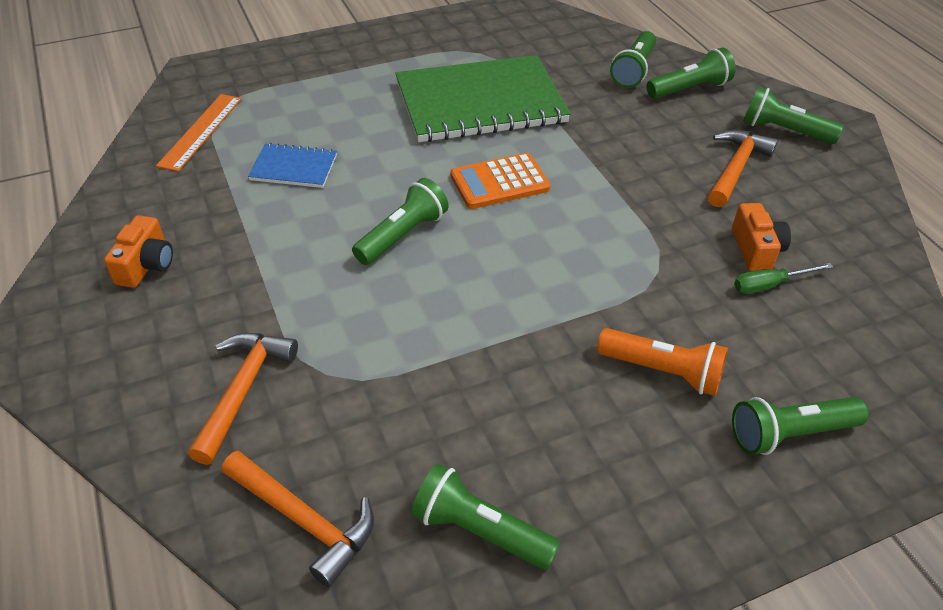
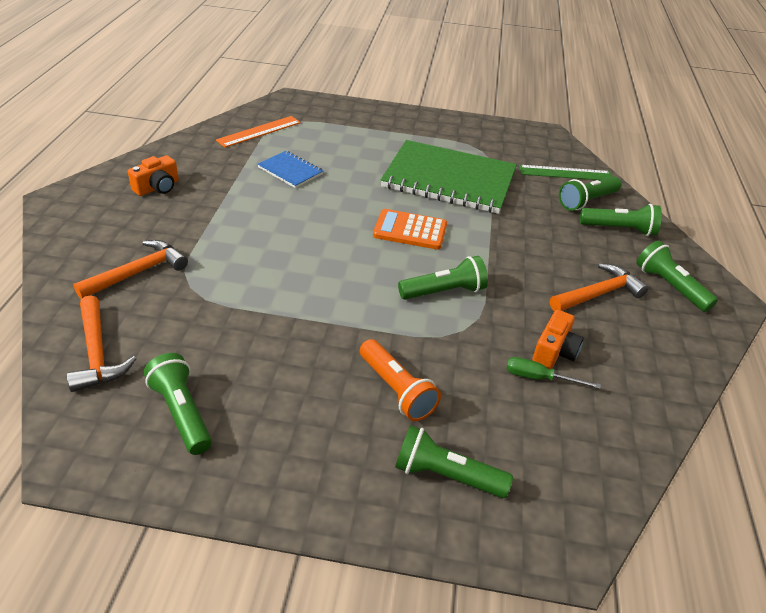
camera: 30 degrees right, 5 degrees down
(402, 235) = (314, 233): green flashlight -> green flashlight (444, 291)
(585, 46) = (565, 173): none -> green ruler

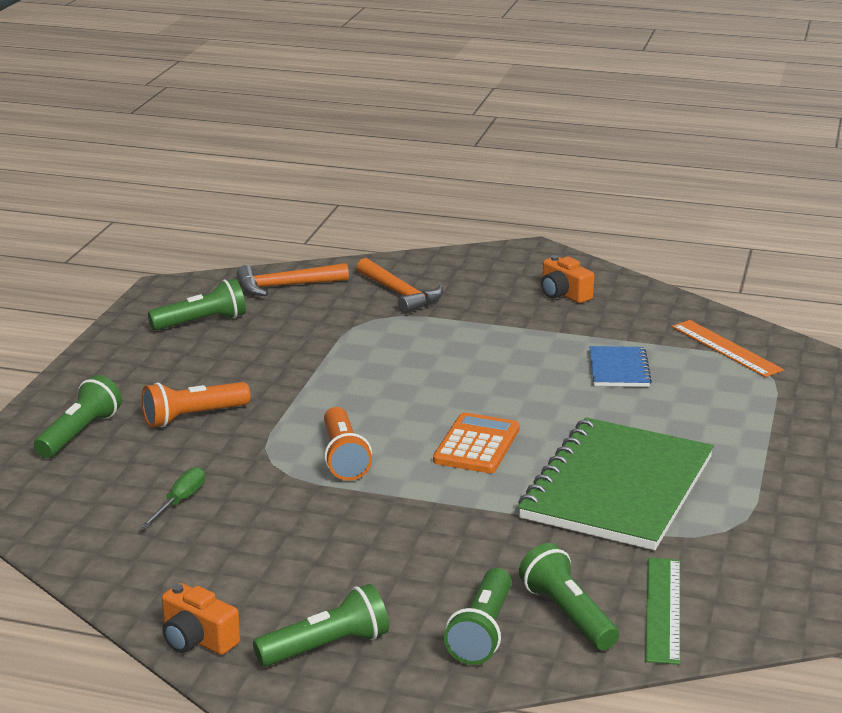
camera: 100 degrees right, 15 degrees down
(290, 171) = (619, 369): blue notebook -> blue notebook turned 45 degrees counterclockwise
(444, 291) = (344, 457): green flashlight -> orange flashlight
(554, 351) = (219, 519): orange camera -> orange camera (197, 639)
(598, 294) = (320, 574): orange hammer -> none

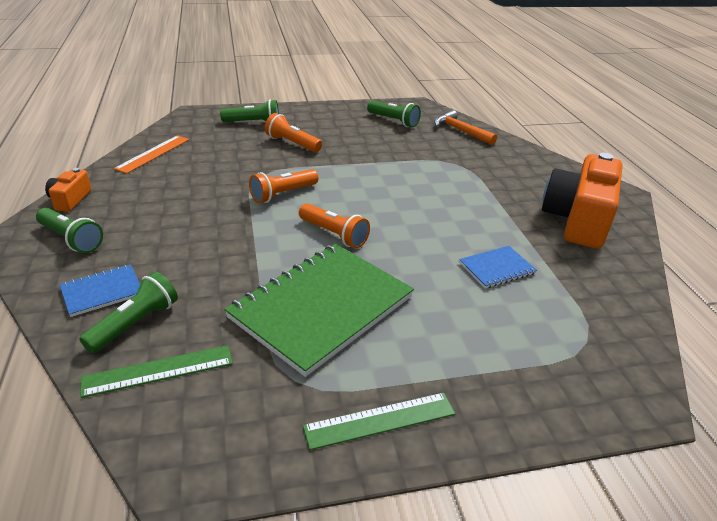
camera: 60 degrees right, 10 degrees up
(180, 501) = (204, 162): green screwdriver -> none
(400, 294) = (496, 164): orange hammer -> none
(476, 445) = (334, 234): orange calculator -> orange flashlight
(482, 632) = (102, 291): green flashlight -> blue notebook
(563, 294) = (577, 220): orange camera -> orange camera, size x2.22
(617, 488) = (322, 307): green notebook -> green notebook turned 45 degrees counterclockwise
(726, 348) = (593, 315): orange ruler -> orange ruler (153, 154)
(803, 498) = (380, 420): none -> green ruler

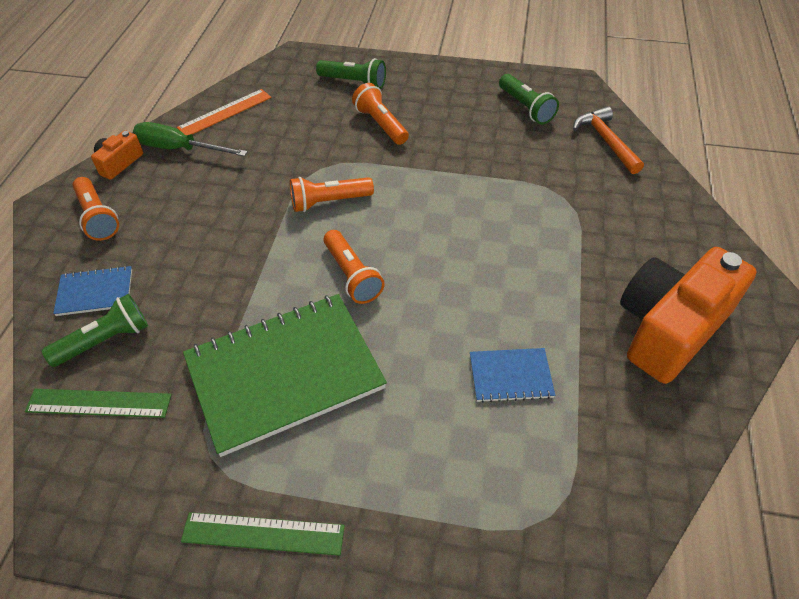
camera: 25 degrees right, 15 degrees up
(71, 239) = (98, 217): green flashlight -> orange flashlight
(125, 182) = (179, 149): none -> green screwdriver

